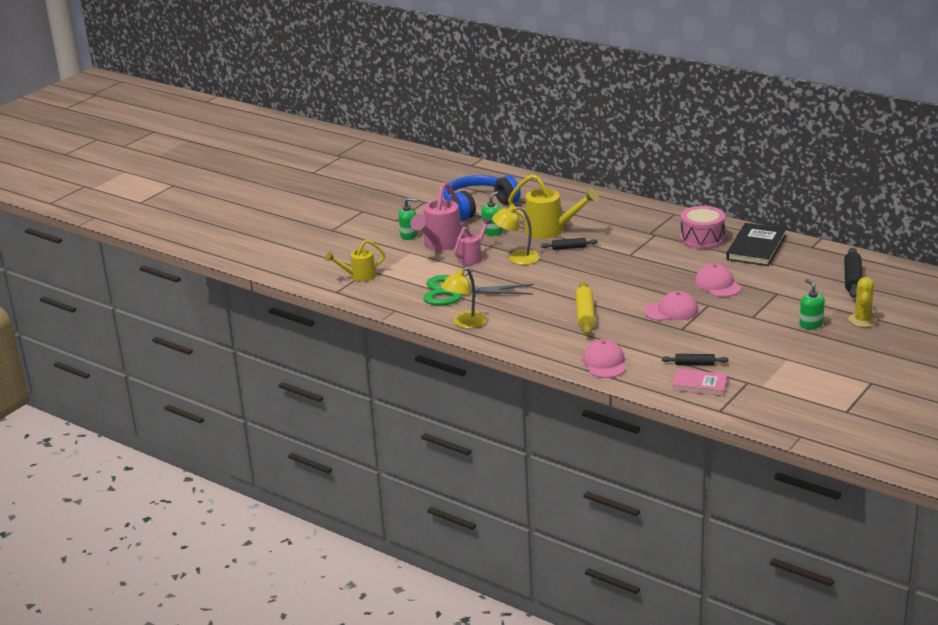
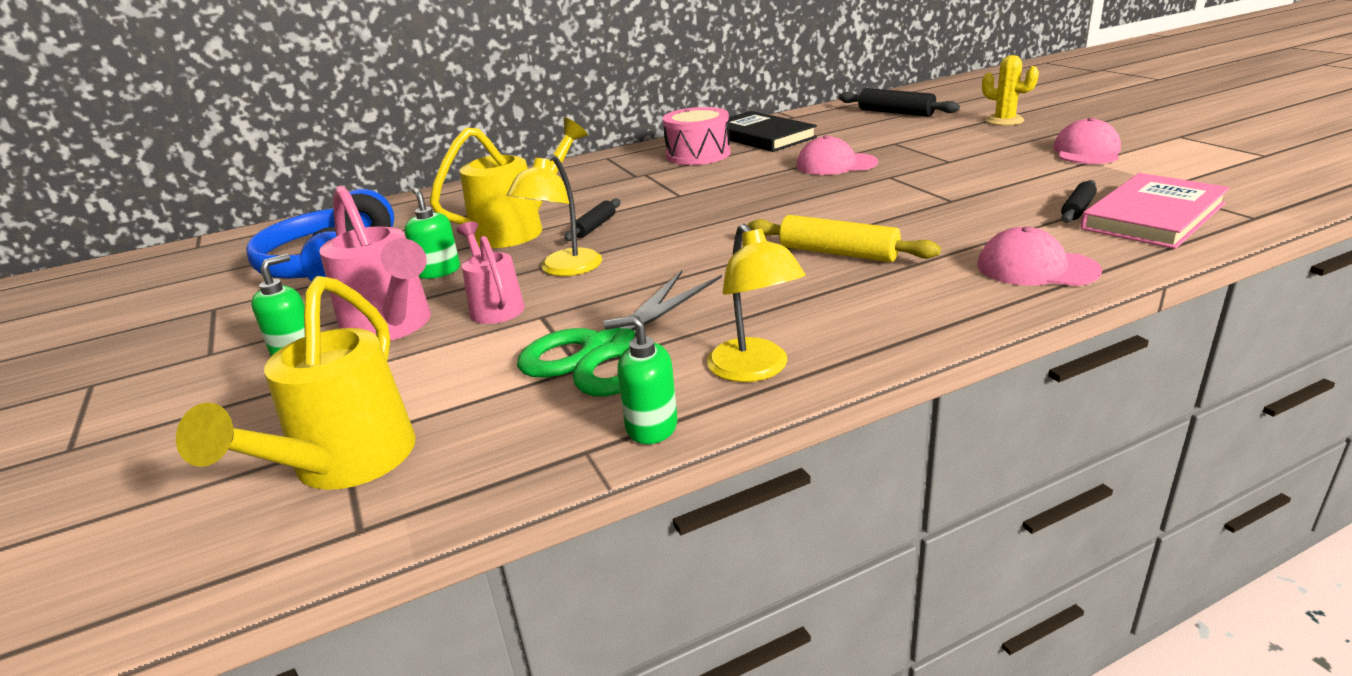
camera: 60 degrees left, 0 degrees up
(359, 276) = (345, 464): yellow watering can -> yellow watering can, size x1.61
(671, 311) = (886, 198): pink cap -> pink cap (1086, 151)
(699, 384) = (1153, 216): pink book -> pink book, size x1.58
(811, 324) = (996, 140): green soap dispenser -> green soap dispenser (651, 426)

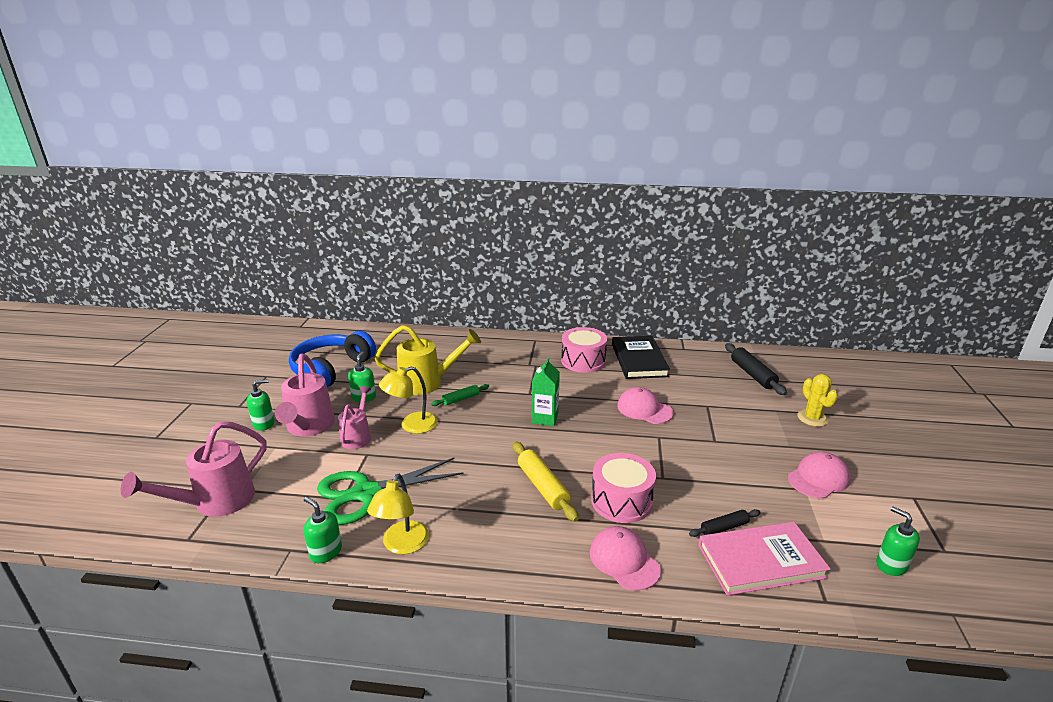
camera: 30 degrees right, 0 degrees up
(345, 464) = (216, 502): yellow watering can -> pink watering can
(594, 227) = (461, 399): black rolling pin -> green rolling pin
(736, 205) = (545, 418): none -> green carton
(944, 230) = (621, 501): none -> pink drum
(1249, 177) = (891, 565): none -> green soap dispenser

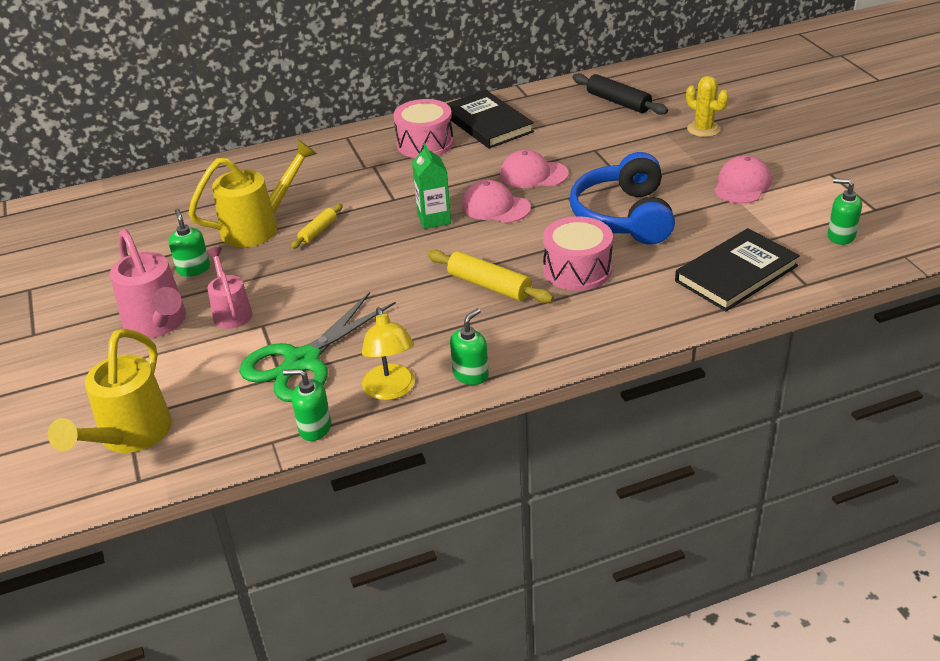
camera: 25 degrees left, 10 degrees up
(216, 502) = (130, 436): pink watering can -> yellow watering can
(264, 423) = (93, 340): green soap dispenser -> green soap dispenser (471, 374)
(331, 370) = (114, 253): blue headphones -> blue headphones (624, 216)
(411, 425) = (286, 278): yellow lamp -> none
(461, 399) = (318, 231): green rolling pin -> yellow rolling pin
(624, 560) = (618, 319): pink cap -> pink cap (495, 207)
(724, 528) = (687, 258): black rolling pin -> none
(760, 561) = (736, 273): pink book -> black book

